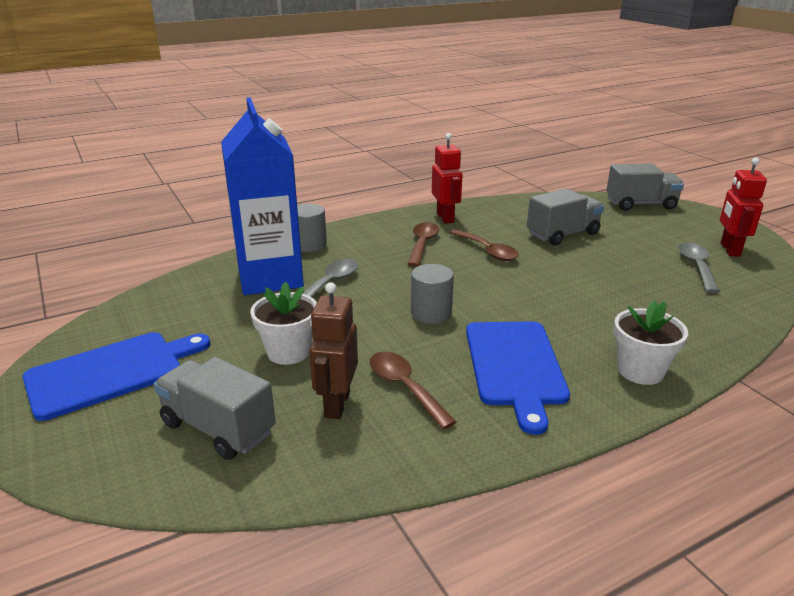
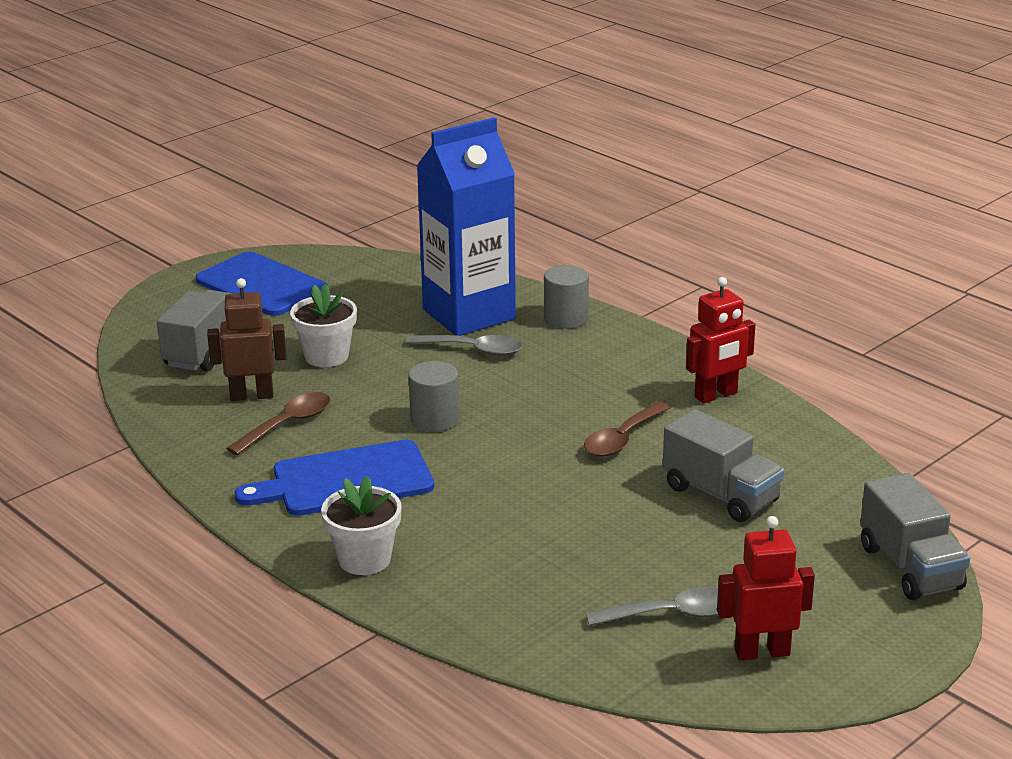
camera: 75 degrees right, 0 degrees up
(422, 244) = (614, 390): brown spoon -> none

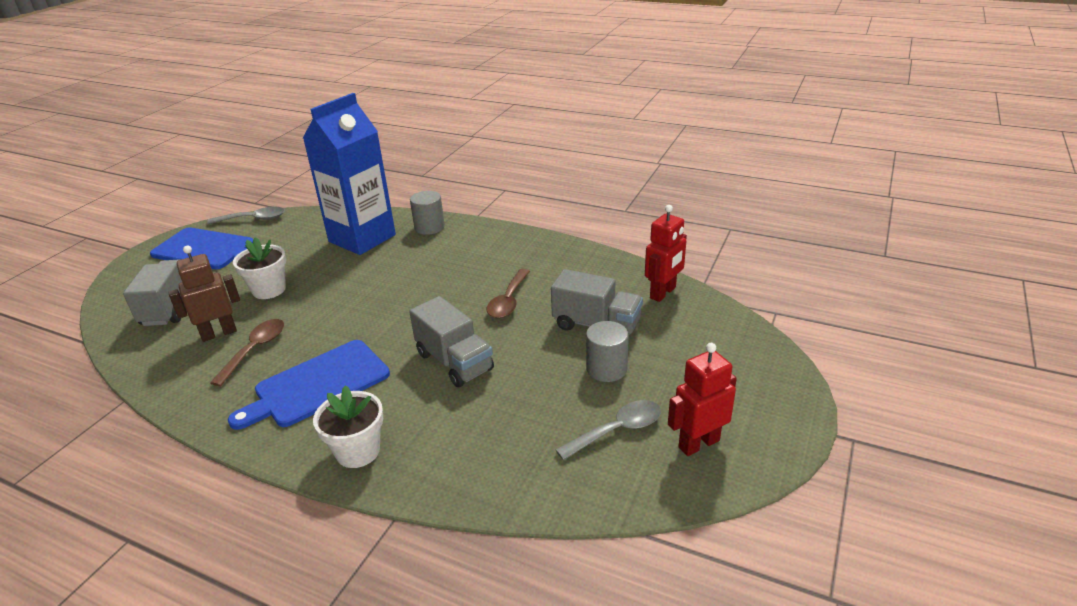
camera: 20 degrees left, 5 degrees up
(434, 419) = (368, 319): grey cylinder -> grey cylinder (606, 369)
(473, 350) = (375, 262): grey spoon -> grey spoon (253, 219)
(716, 395) = (553, 256): red robot -> red robot (663, 293)
(910, 567) = (750, 346): grey truck -> grey truck (454, 362)

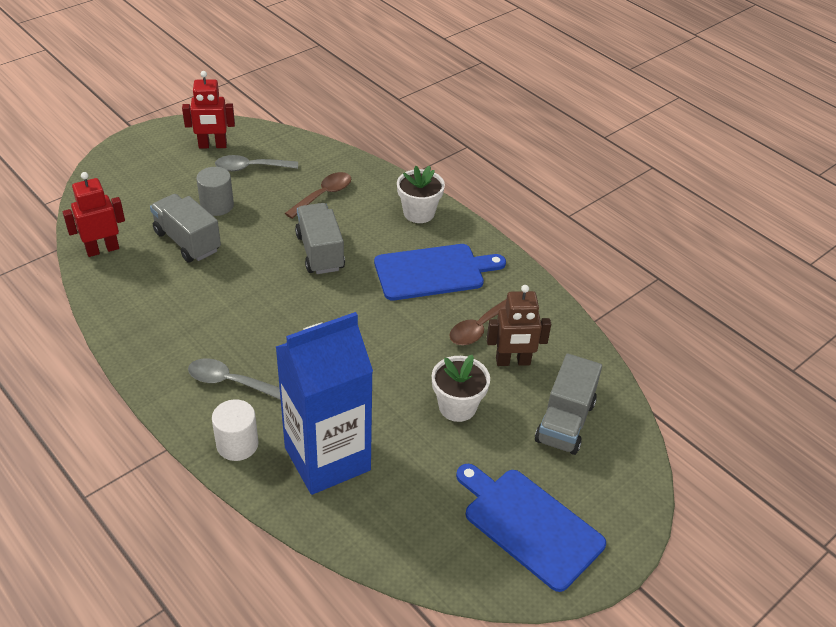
camera: 160 degrees left, 10 degrees up
(253, 219) = (460, 581): grey spoon -> grey spoon (229, 382)
(429, 227) = (237, 444): grey cylinder -> white cylinder
(508, 301) = (235, 294): brown spoon -> brown spoon (323, 195)

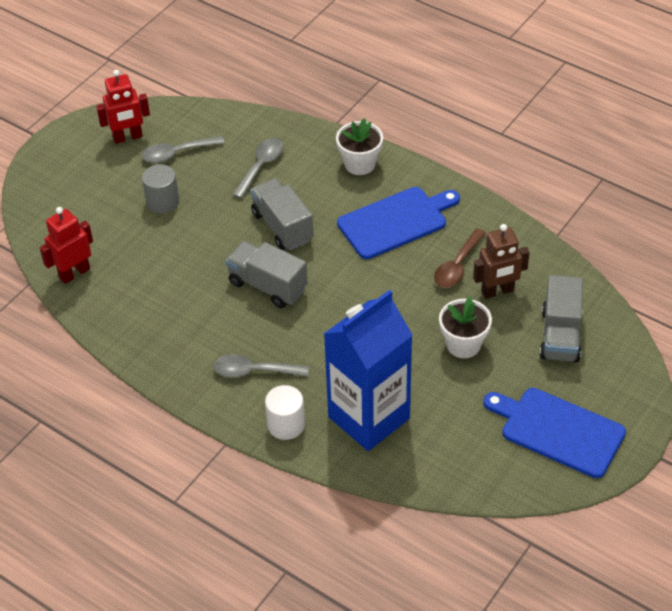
camera: 10 degrees left, 5 degrees up
(187, 241) = (151, 246): grey truck -> grey truck (267, 286)
(323, 195) = (261, 166): brown spoon -> grey spoon

